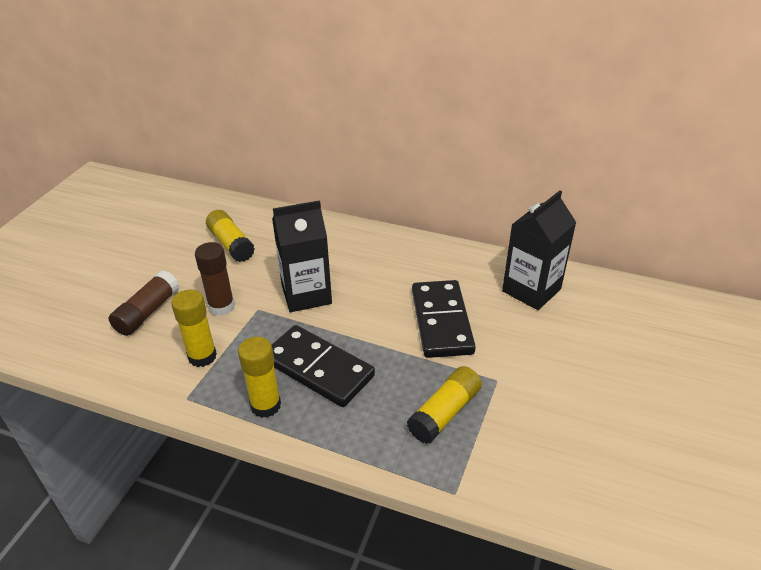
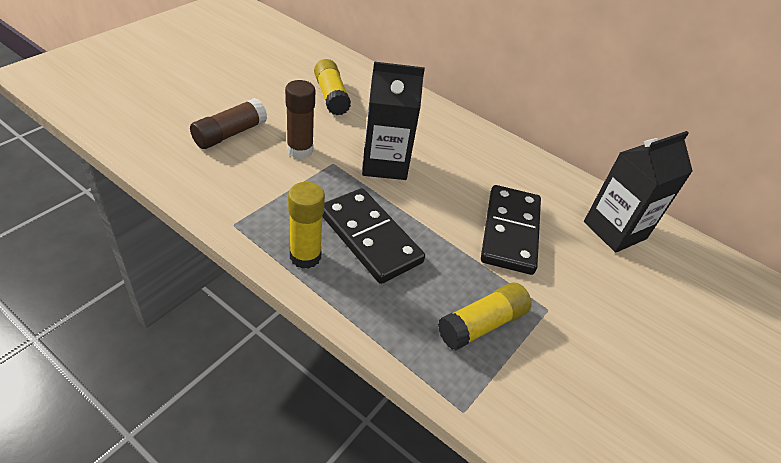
camera: 10 degrees right, 5 degrees up
(202, 356) = (263, 190): yellow glue stick -> none

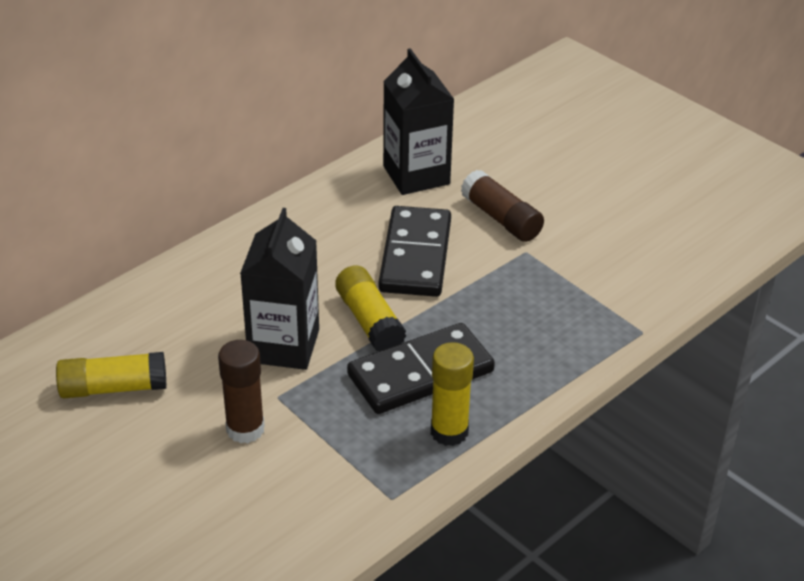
camera: 75 degrees left, 5 degrees down
(230, 134) = (197, 506): brown glue stick -> brown glue stick (501, 218)
(482, 324) = (545, 302): yellow glue stick -> yellow glue stick (369, 321)
(510, 231) = (415, 256): black domino -> black domino turned 75 degrees clockwise

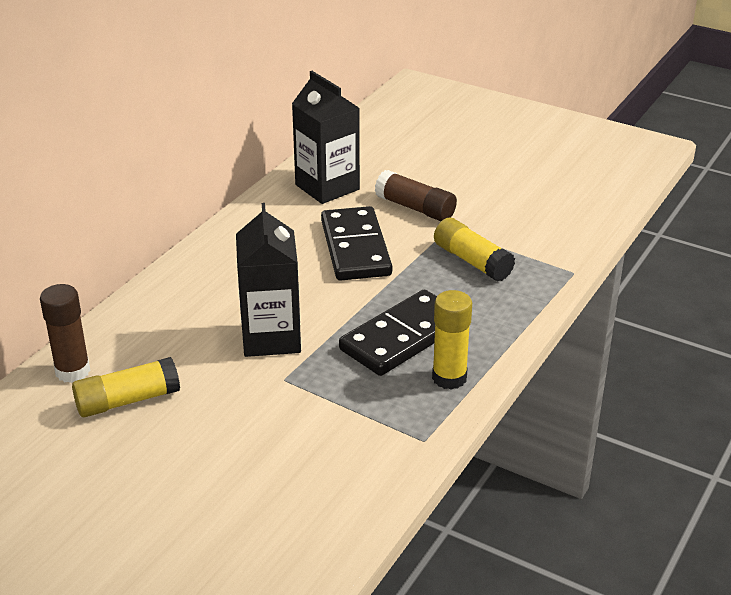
camera: 15 degrees left, 5 degrees down
(245, 429) = (266, 411): brown glue stick -> brown glue stick (72, 371)
(369, 321) = (338, 305): yellow glue stick -> yellow glue stick (472, 261)

